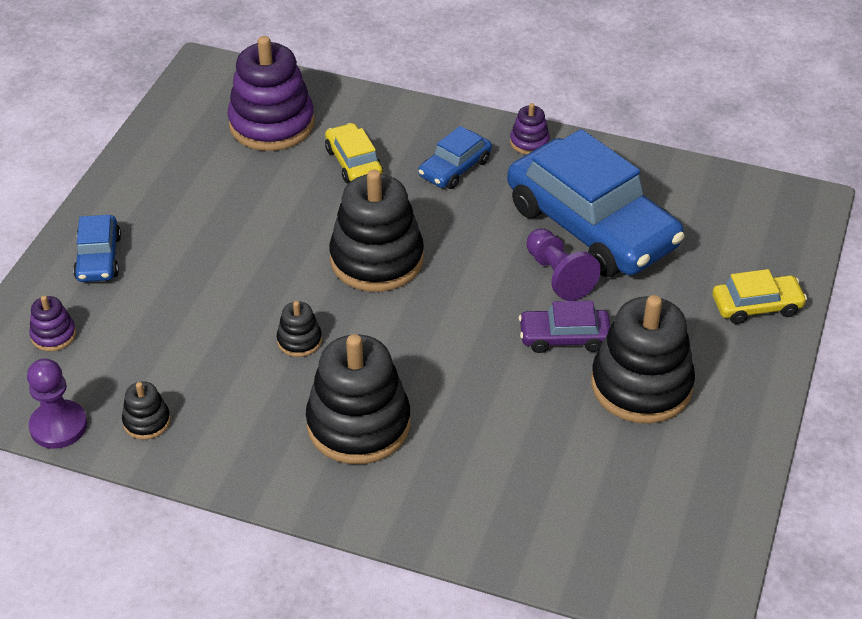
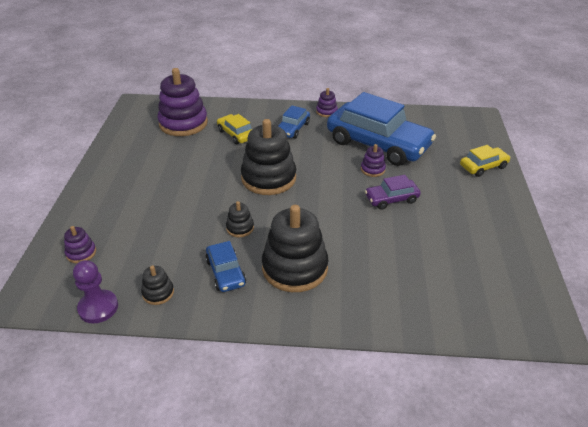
camera: 15 degrees left, 5 degrees down
(98, 258) = (100, 205): blue car -> blue car (226, 272)
(558, 275) = (372, 169): purple pawn -> purple stacking toy
(641, 385) = (446, 215): black stacking toy -> none

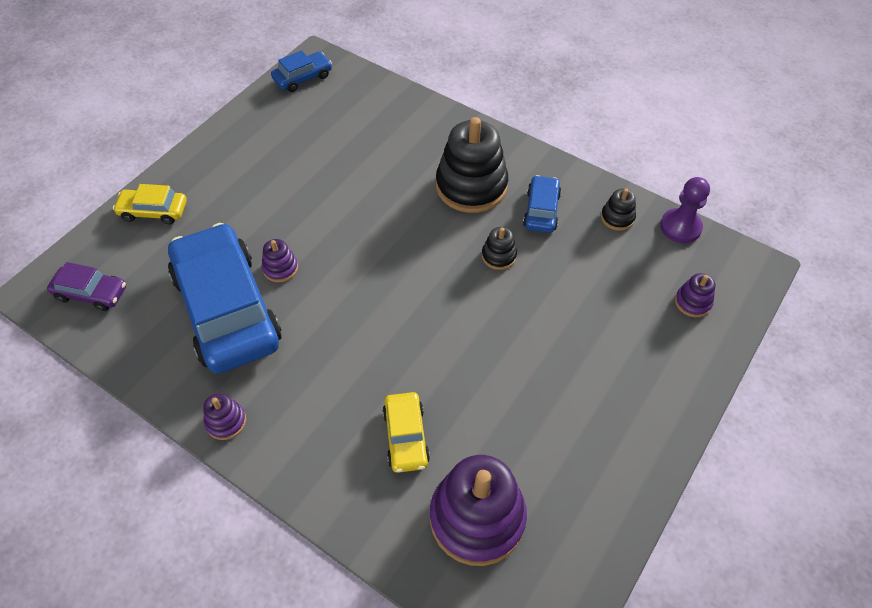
camera: 150 degrees left, 15 degrees up
(268, 178) = (418, 316): black stacking toy -> none
(293, 129) = (312, 404): blue car -> blue car (303, 77)
(391, 199) = (304, 217): purple car -> purple car (91, 293)

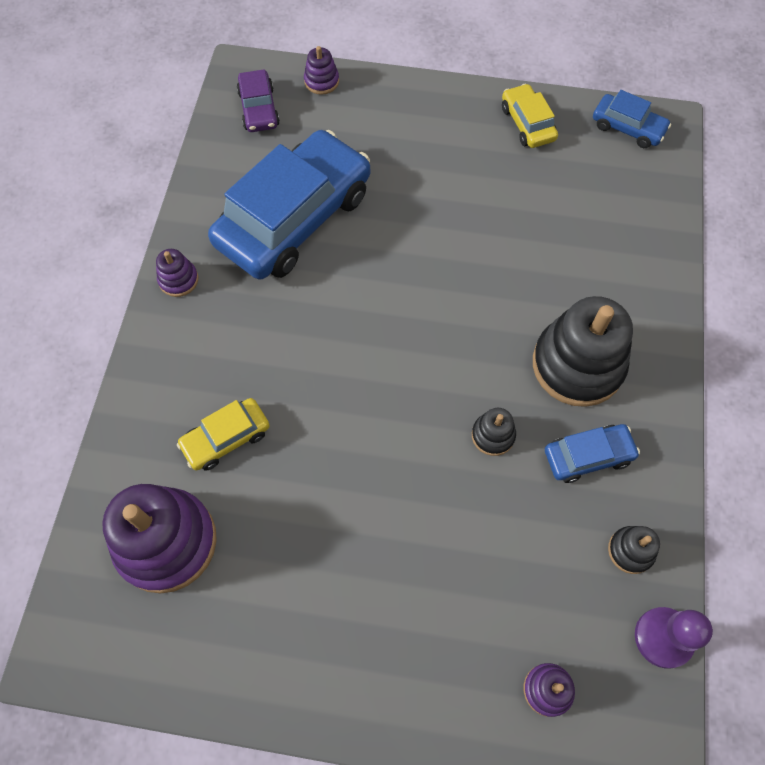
camera: 65 degrees right, 10 degrees up
(153, 211) = (371, 101): yellow car -> yellow car (527, 123)
(280, 268) = (363, 237): purple stacking toy -> purple stacking toy (321, 81)

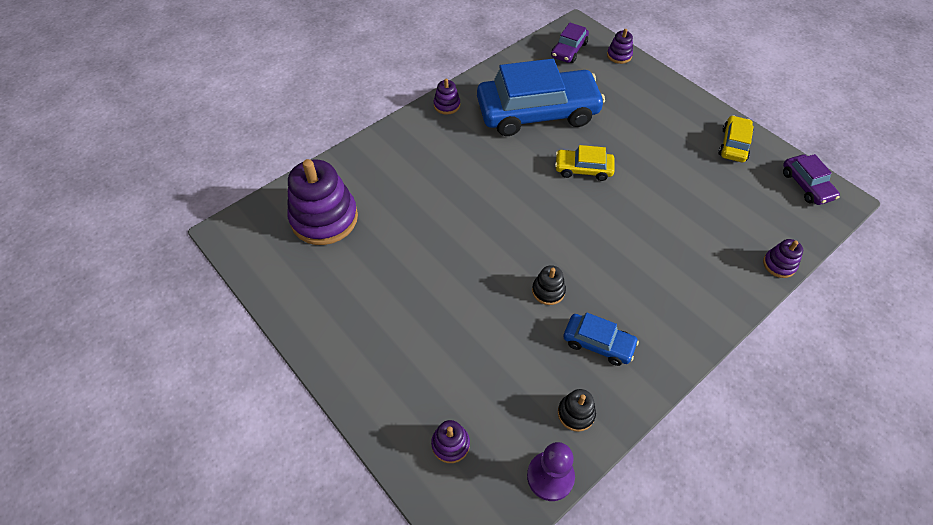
camera: 40 degrees right, 10 degrees down
(226, 438) = (399, 192): yellow car -> yellow car (583, 169)
(577, 365) = (640, 291): black stacking toy -> none
(628, 127) = (806, 185): blue car -> purple car
(672, 238) = (779, 264): none -> purple stacking toy

